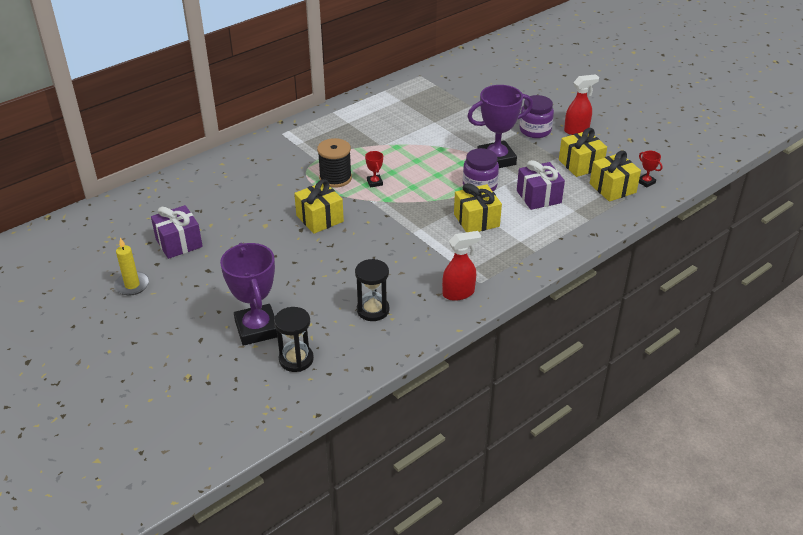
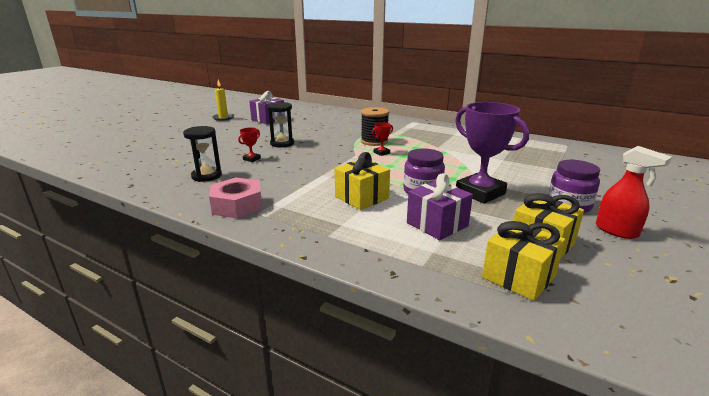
camera: 70 degrees right, 15 degrees down
(257, 329) = (182, 148): purple trophy -> none
(296, 359) = (146, 162): black hourglass -> black hourglass (282, 143)
(320, 218) = (318, 144): yellow gift -> none
(459, 293) = (237, 205): red spray bottle -> pink nut
(646, 182) = (576, 309): red trophy -> red trophy (252, 159)

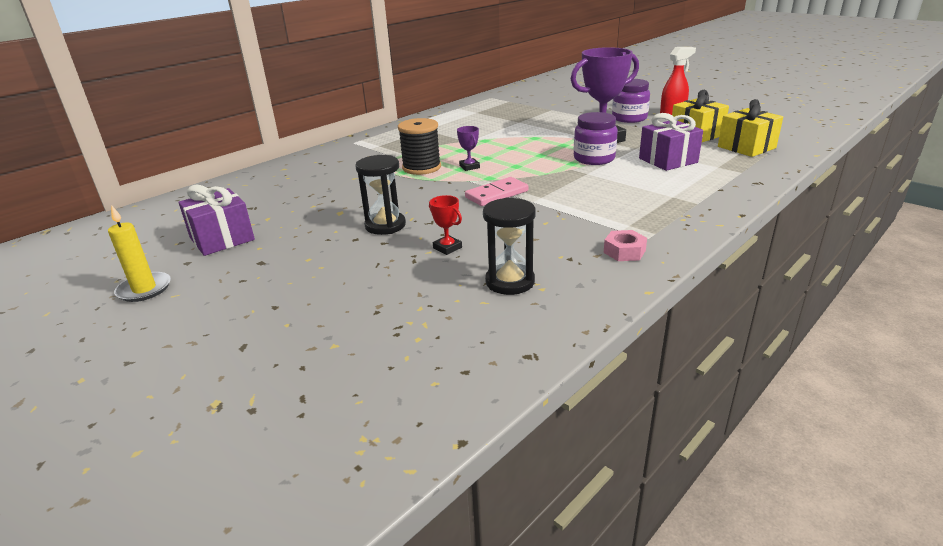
camera: 75 degrees left, 5 degrees up
(237, 205) = (624, 251): pink nut -> pink nut, size x0.56
(332, 164) = (496, 194): none -> pink domino
(361, 197) = (607, 184): yellow gift -> none
(381, 153) = (469, 167): red trophy -> purple trophy

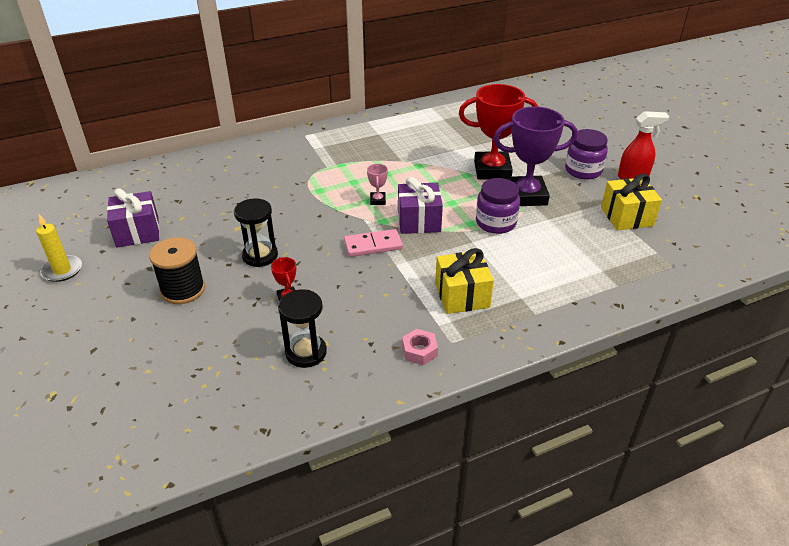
camera: 20 degrees right, 10 degrees up
(421, 167) = (337, 189): black spool -> black spool (183, 289)
(469, 167) = (377, 200): purple trophy -> pink trophy
(553, 131) = (492, 170): none -> red trophy
(668, 160) = (562, 247): purple gift -> purple gift (419, 221)
(746, 147) = (659, 251): yellow gift -> yellow gift (462, 295)

